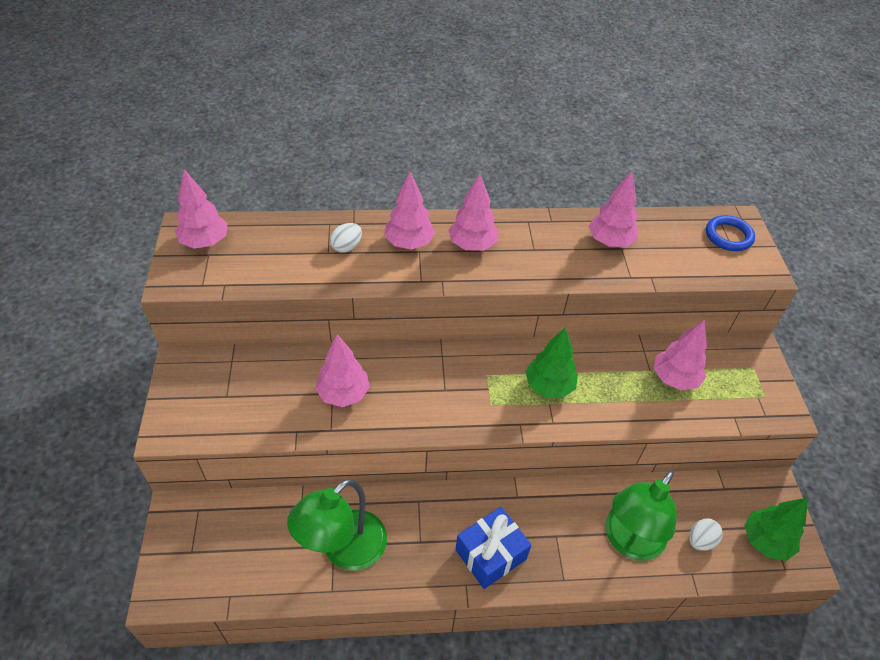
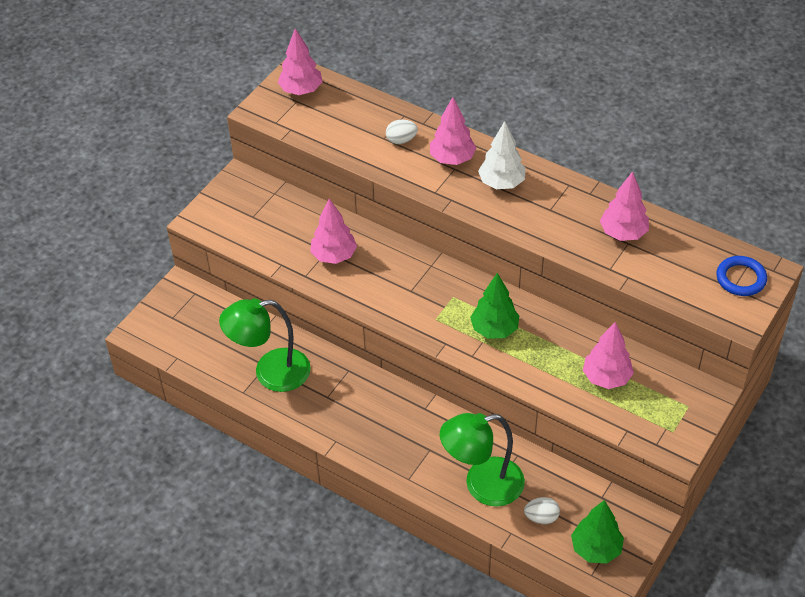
camera: 40 degrees right, 0 degrees up
(472, 245) = (501, 183): pink tree -> white tree
(490, 554) = (370, 433): blue gift -> none

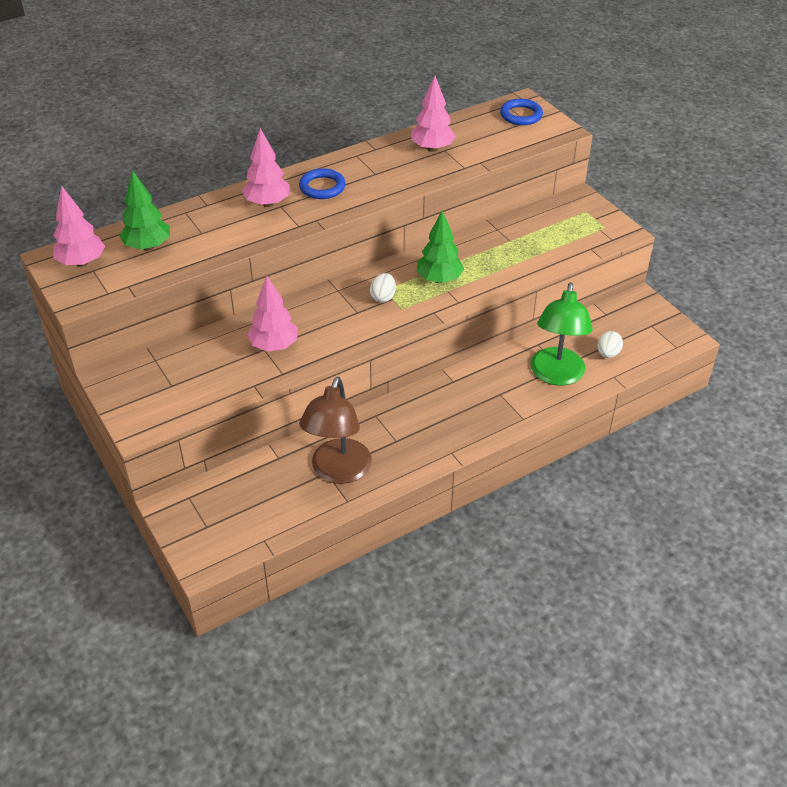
camera: 65 degrees left, 5 degrees down
(270, 372) = (338, 471): green lamp -> brown lamp
(401, 140) = (215, 223): white egg -> white egg (383, 297)
(501, 183) = (322, 187): white tree -> blue ring
(596, 549) = (653, 335): green tree -> green tree (148, 246)
(606, 378) = (532, 239): pink tree -> none

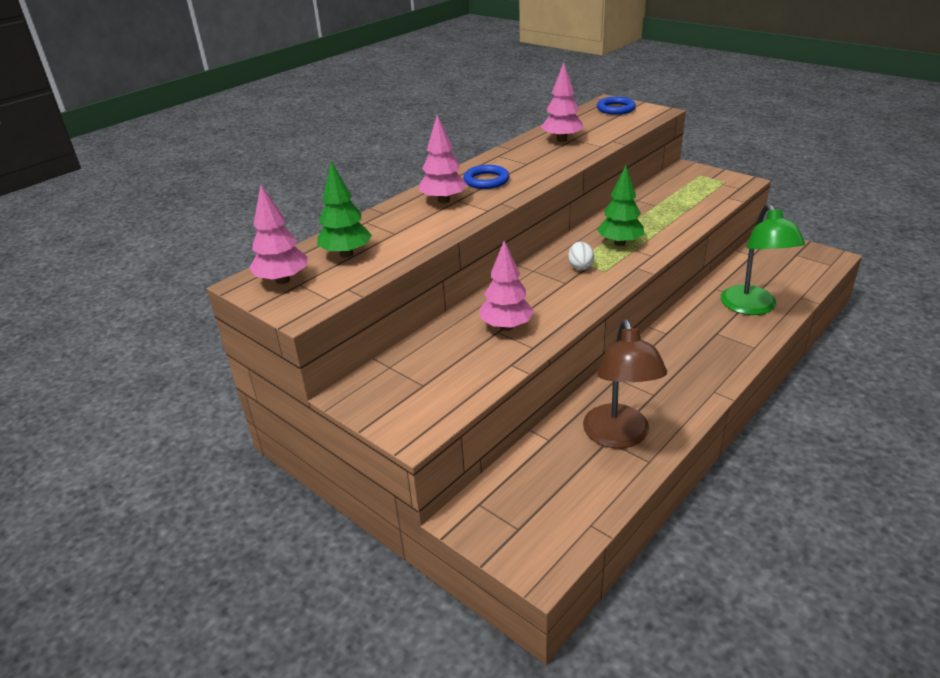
camera: 15 degrees left, 10 degrees down
(608, 353) = (780, 282): white egg -> none

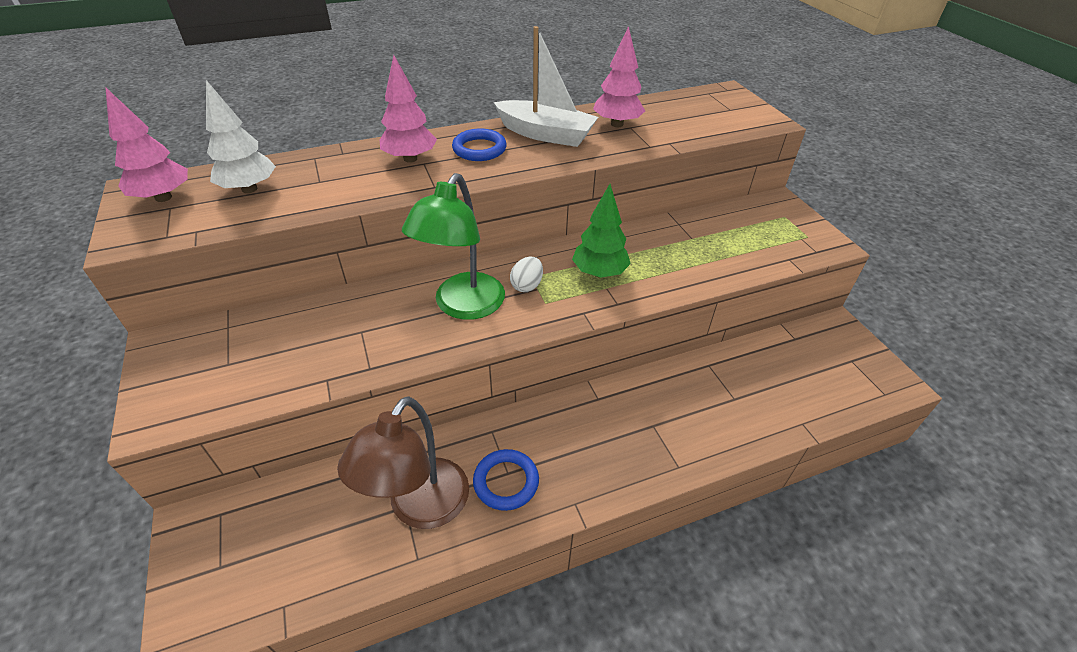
camera: 25 degrees right, 10 degrees up
(346, 254) = (249, 189): green tree -> white tree
(506, 326) = (375, 329): pink tree -> none
(521, 159) = (546, 134): none -> white boat
(615, 109) = (723, 103): blue ring -> blue ring (506, 482)
(752, 307) = (728, 410): green lamp -> green lamp (463, 306)

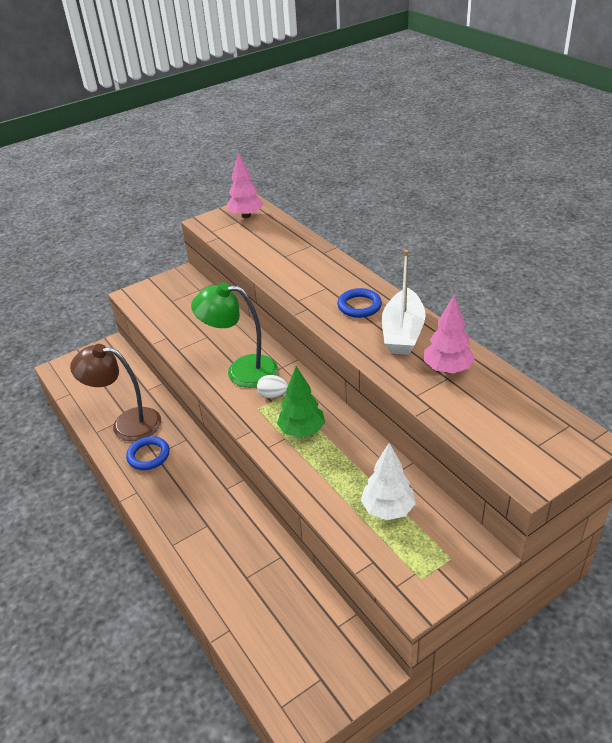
camera: 80 degrees right, 5 degrees down
(249, 189) = (265, 237): white tree -> white tree (388, 509)
(410, 159) = (329, 280): pink tree -> none

